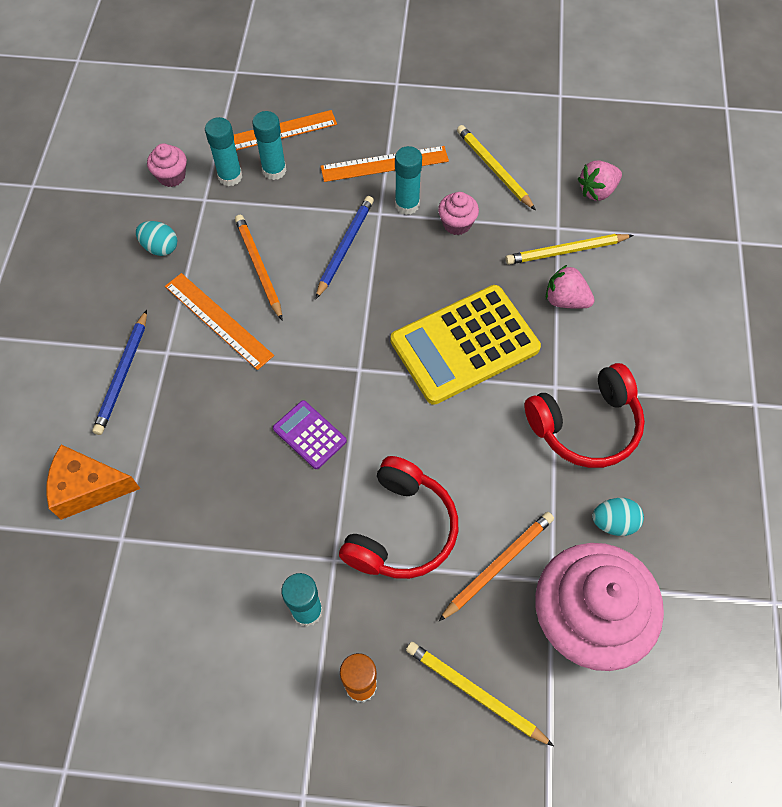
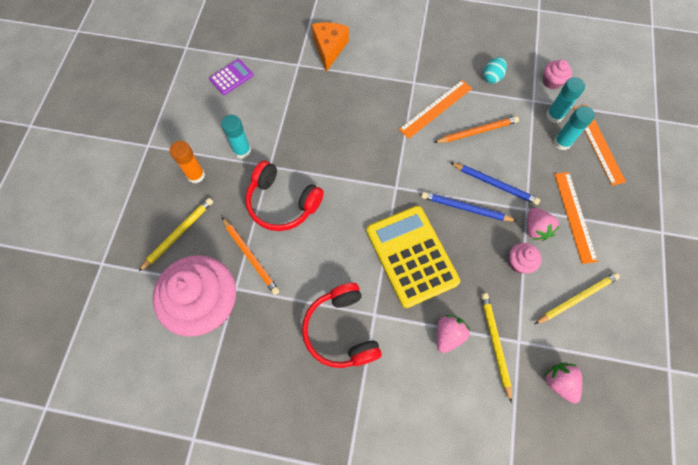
camera: 95 degrees right, 5 degrees up
(123, 374) = (399, 61): blue pencil -> blue pencil (465, 208)
(309, 435) = (351, 156): purple calculator -> purple calculator (231, 77)
(407, 204) = (536, 229): turquoise glue stick -> pink strawberry
(614, 522) = (267, 336): turquoise egg -> none

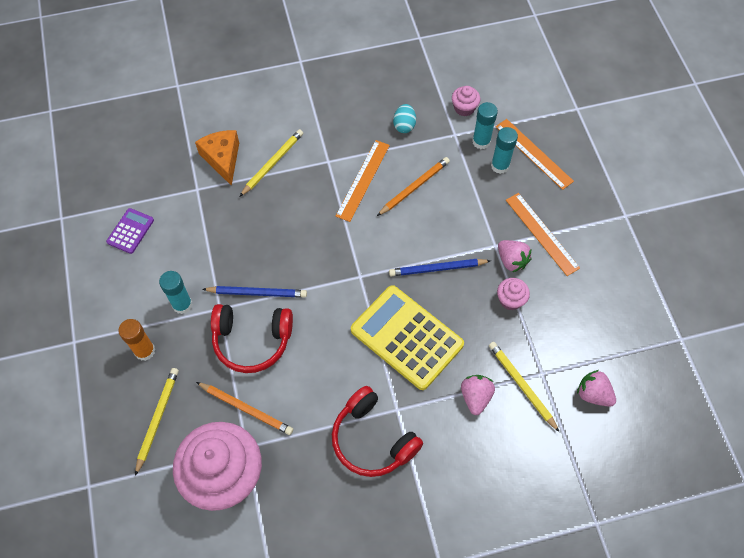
camera: 25 degrees left, 5 degrees down
(495, 184) = (454, 233): blue pencil -> blue pencil (257, 293)
(576, 298) = (576, 310): yellow pencil -> yellow pencil (272, 163)

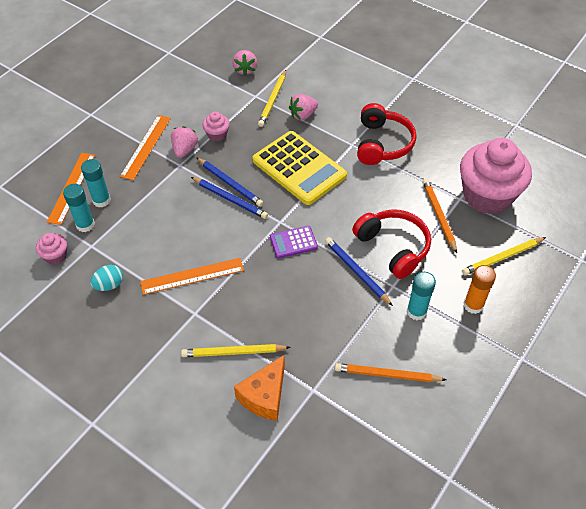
camera: 130 degrees left, 10 degrees down
(130, 231) = (401, 406): purple calculator -> purple calculator (293, 242)
(406, 337) = (299, 168): yellow calculator -> yellow calculator turned 45 degrees counterclockwise
(414, 187) = (169, 239): orange pencil -> orange pencil (387, 375)
(419, 256) = (230, 199): none -> blue pencil

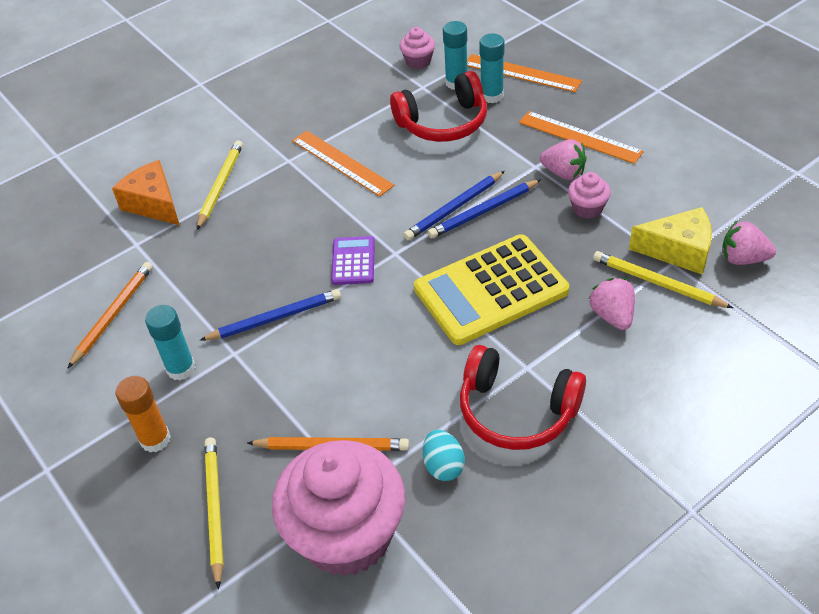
camera: 110 degrees right, 5 degrees down
(109, 285) = (359, 98): turquoise egg -> turquoise egg (443, 466)
(192, 276) = (342, 162): orange ruler -> orange ruler turned 45 degrees counterclockwise
(245, 94) = (678, 250): none -> yellow cheese
(393, 247) = (297, 370): red headphones -> red headphones (443, 122)

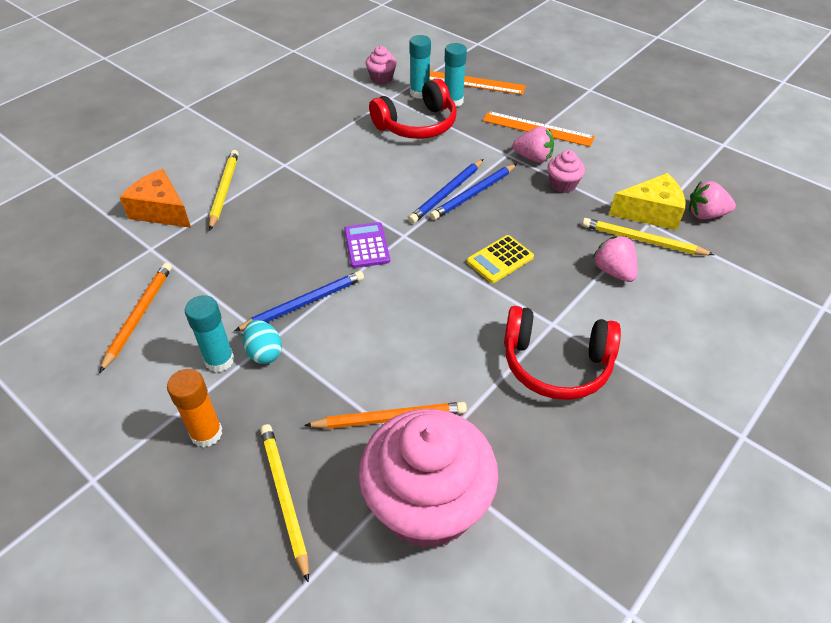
camera: 15 degrees left, 0 degrees up
(342, 162) = (334, 163): orange ruler -> none
(443, 466) = (503, 423): turquoise egg -> turquoise egg (264, 352)
(491, 290) = (500, 259): yellow calculator -> yellow calculator, size x0.48

